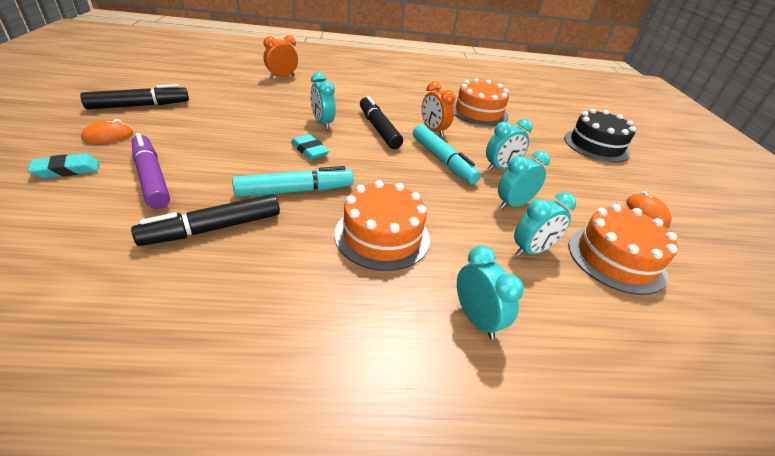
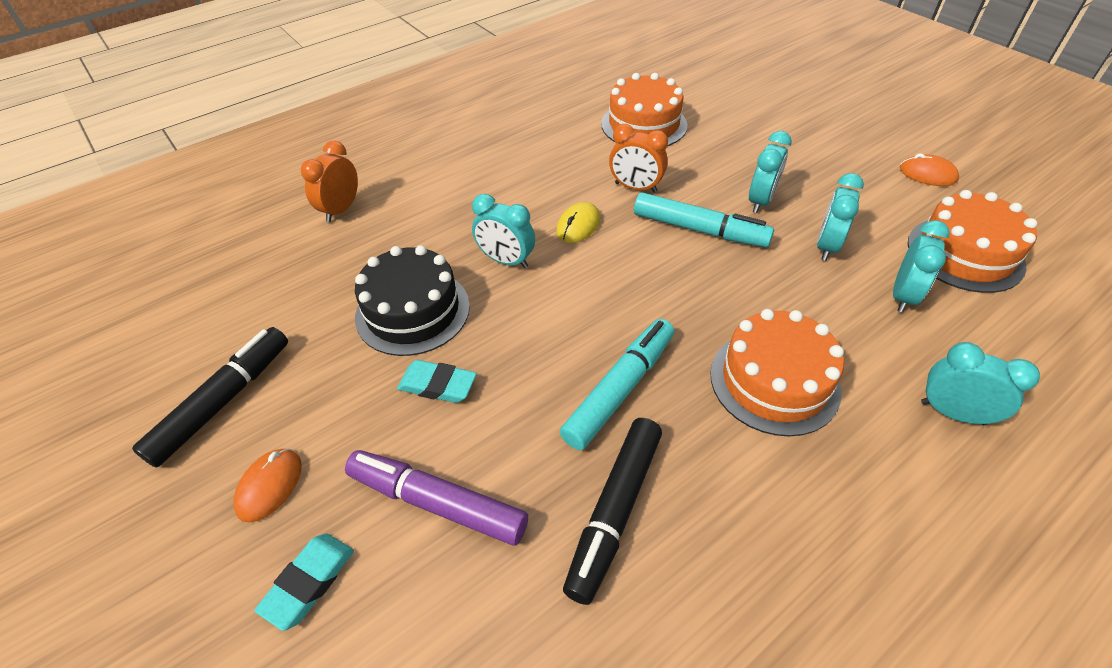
camera: 30 degrees left, 10 degrees up
(309, 150) = (552, 316): turquoise eraser -> turquoise eraser (438, 385)
(378, 129) = (578, 225): black marker -> yellow mouse
(596, 145) = (800, 105): black cake -> black cake (413, 311)

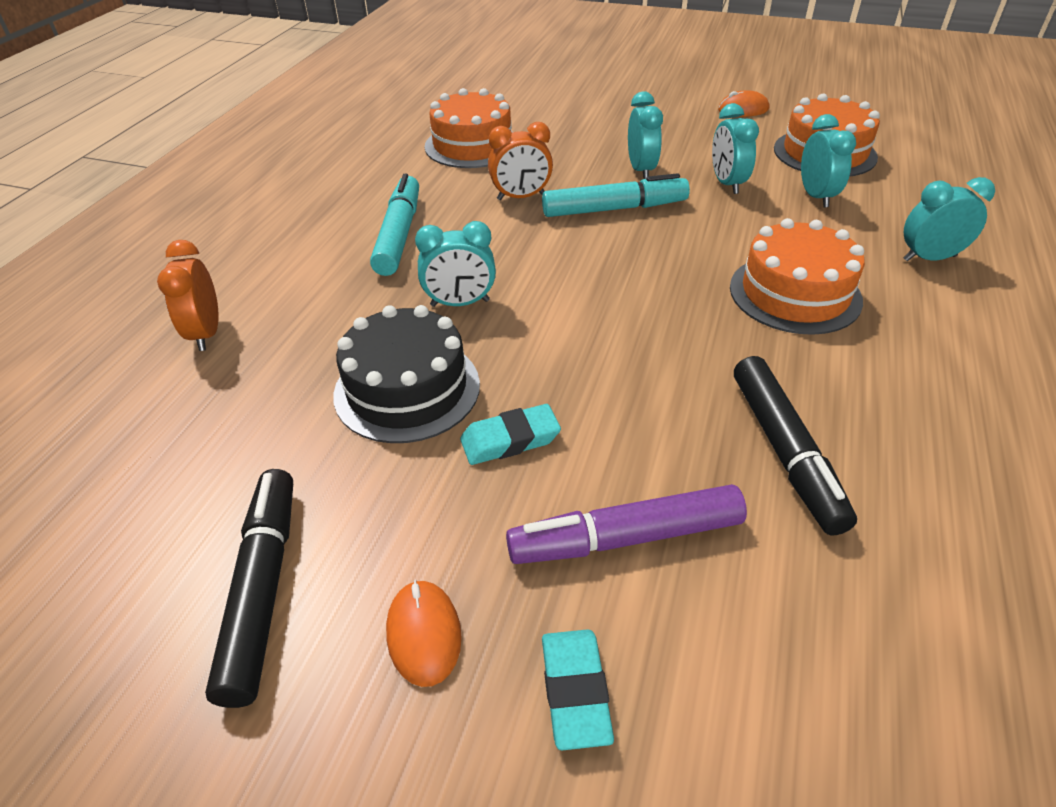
camera: 35 degrees left, 5 degrees down
(578, 225) = (500, 246): yellow mouse -> none
(620, 389) = (684, 358): turquoise marker -> turquoise marker (399, 234)

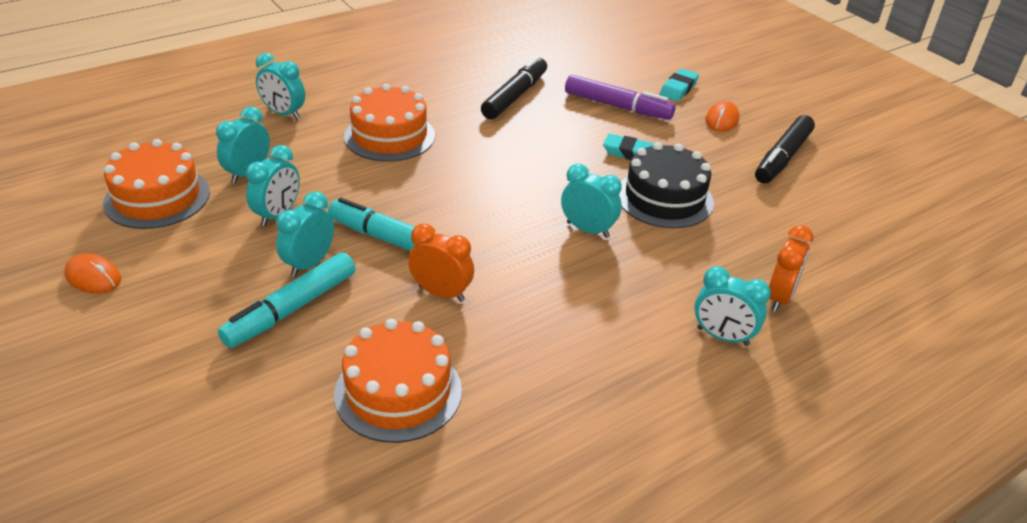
camera: 145 degrees left, 5 degrees down
(255, 272) = (722, 337): none -> turquoise clock
(399, 234) = (579, 311): turquoise marker -> turquoise marker (291, 309)

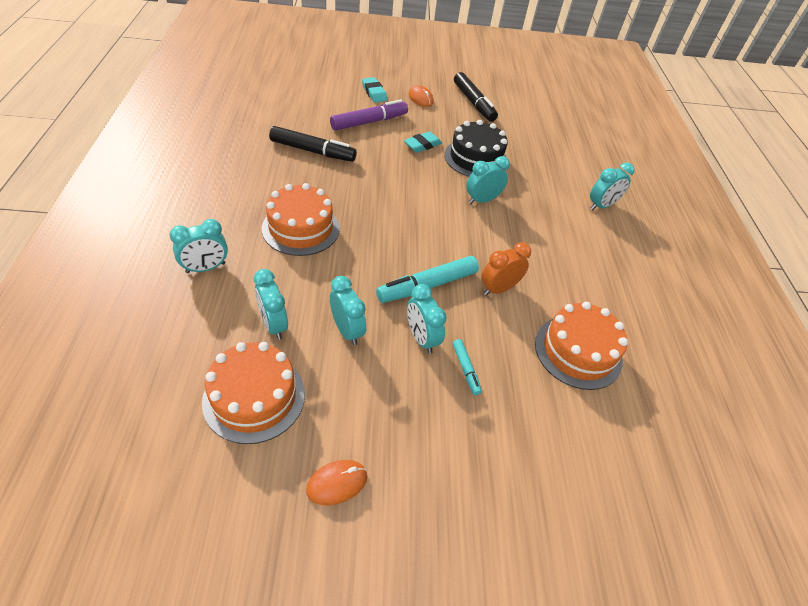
camera: 60 degrees left, 10 degrees up
(291, 309) = (465, 369): turquoise marker -> turquoise marker, size x0.51
(515, 96) = (313, 151): black marker -> black marker turned 135 degrees clockwise
(780, 298) = (584, 172): orange clock -> none

